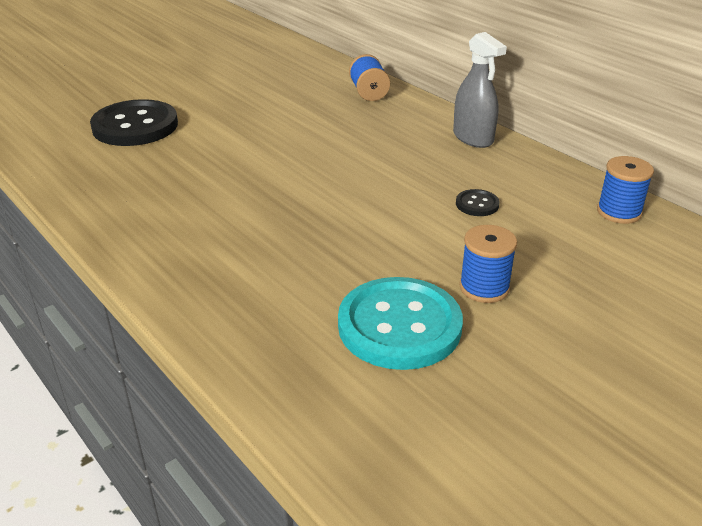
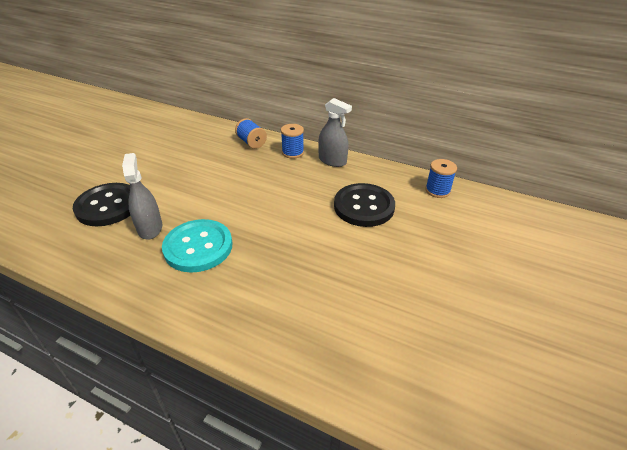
camera: 25 degrees left, 5 degrees up
(167, 160) = (150, 228): none -> grey spray bottle
(399, 326) = (376, 306): turquoise button -> turquoise button (198, 247)
(477, 204) = (364, 206): black button -> black button, size x2.31
(484, 288) = (404, 263): blue spool -> blue spool (292, 152)

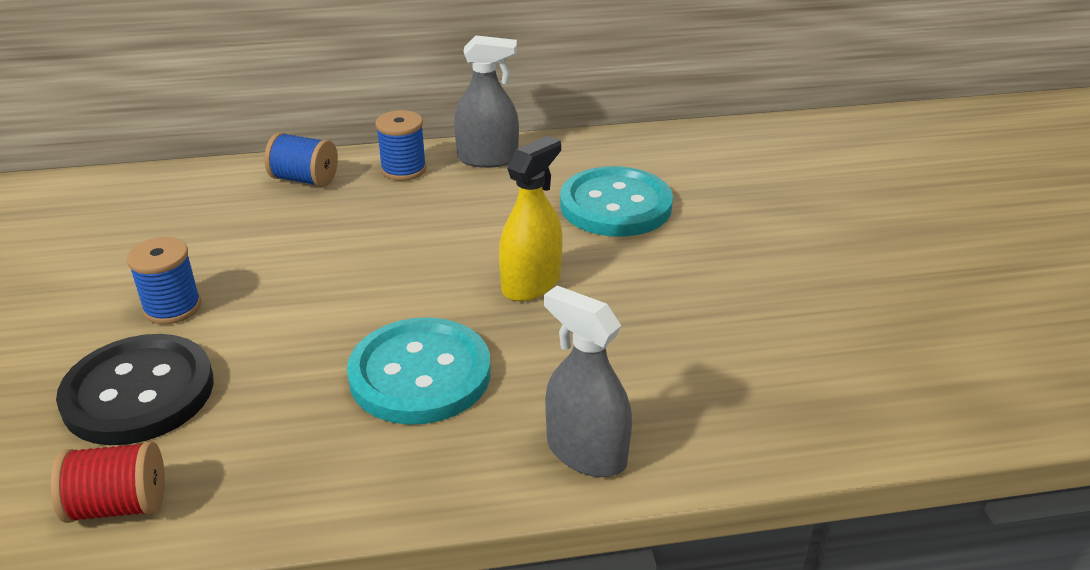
camera: 35 degrees left, 5 degrees down
(57, 246) = (118, 505): none -> red spool
(150, 228) = (285, 388): grey spray bottle -> grey spray bottle (586, 452)
(284, 228) = (531, 284): none -> yellow spray bottle
(364, 206) = (615, 205): black button -> turquoise button
(437, 190) = (692, 145): blue spool -> blue spool (172, 307)

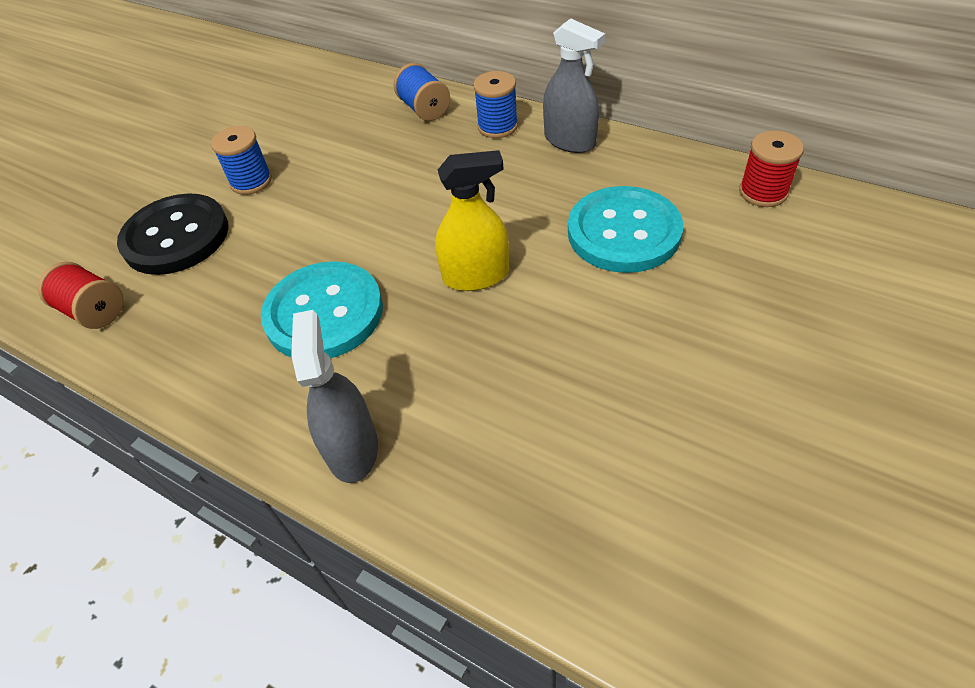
camera: 45 degrees right, 15 degrees up
(684, 143) = (763, 192): none -> red spool

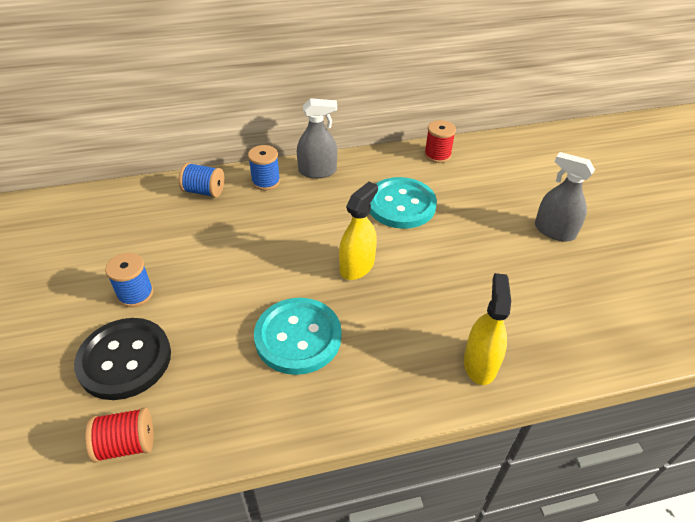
camera: 50 degrees left, 5 degrees down
(352, 448) = (406, 389): grey spray bottle -> grey spray bottle (554, 231)
(469, 488) = (480, 363): none -> yellow spray bottle

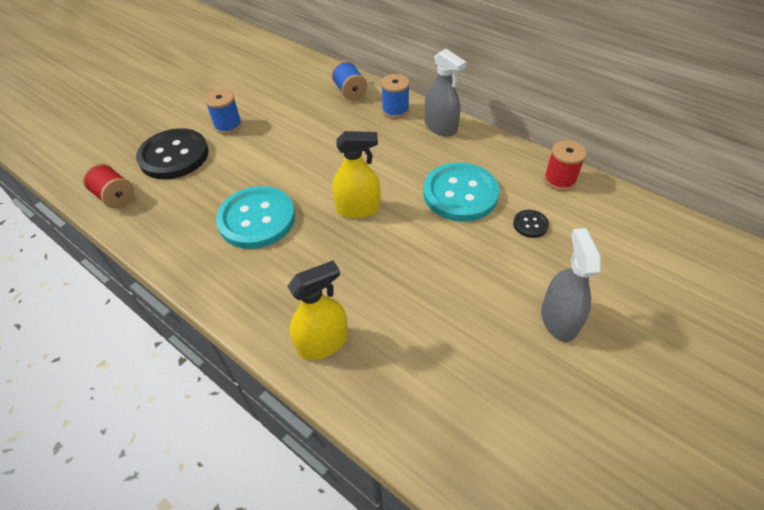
camera: 55 degrees right, 5 degrees up
(464, 192) = (530, 224): none -> black button

